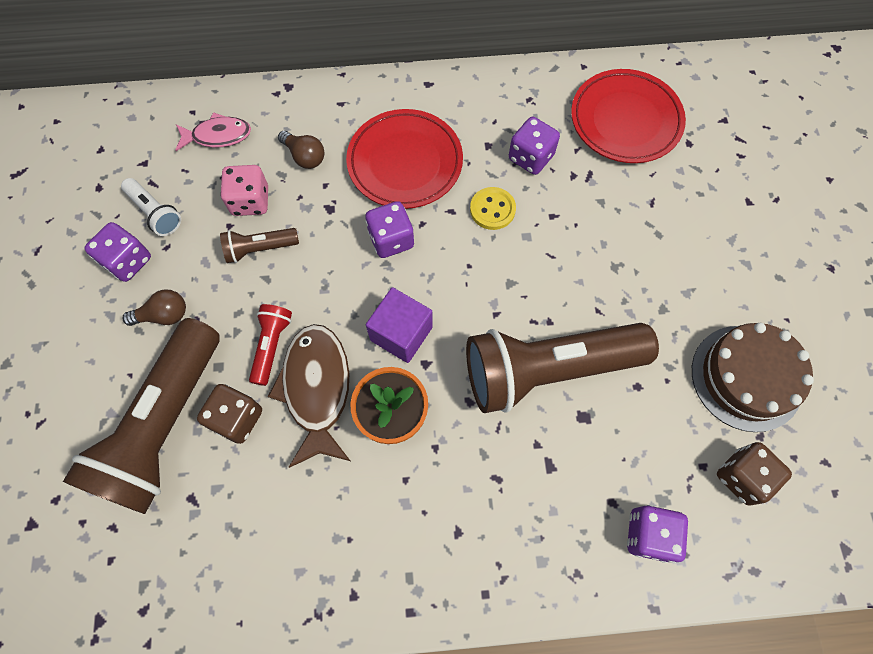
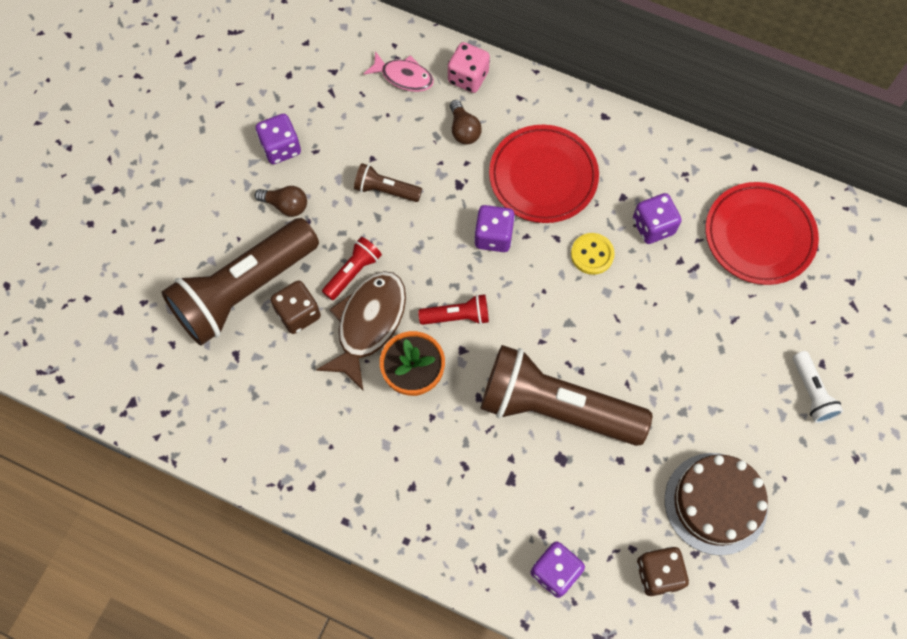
camera: 30 degrees right, 0 degrees up
(155, 213) = (321, 118): white flashlight -> white flashlight (811, 392)
(250, 201) = (399, 146): pink dice -> pink dice (468, 77)
(401, 333) = (457, 316): purple cube -> red flashlight

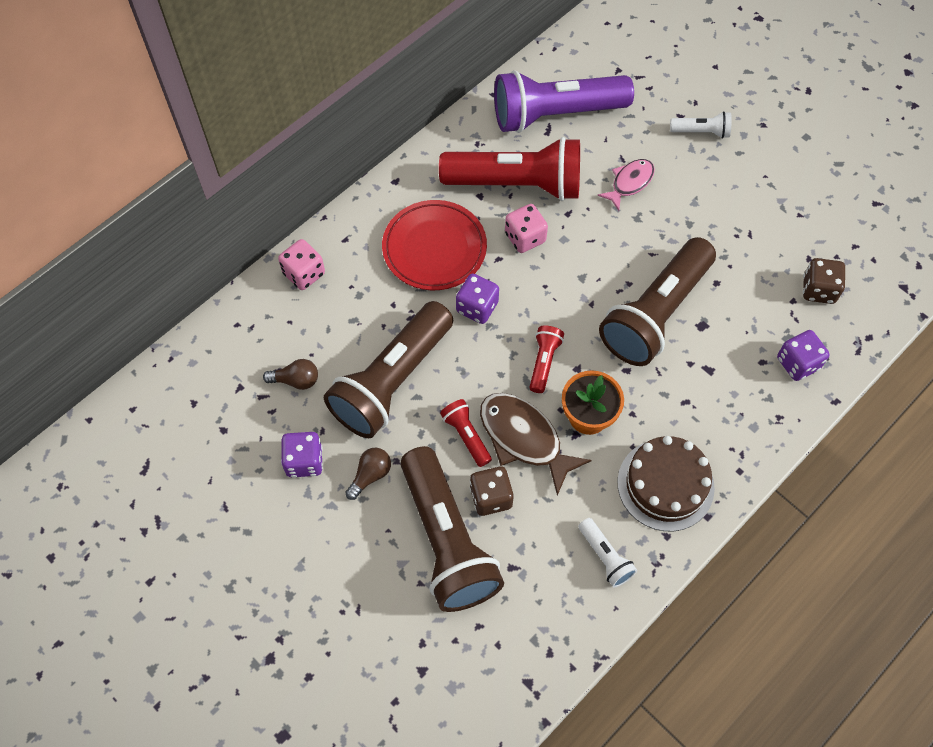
camera: 70 degrees left, 5 degrees down
(271, 435) = (605, 557): none -> white flashlight
(385, 190) = (392, 381): brown flashlight -> brown flashlight, size x2.28
(403, 77) = (276, 327): pink fish -> pink fish (629, 183)
(463, 130) = (358, 295): brown light bulb -> brown light bulb (296, 380)
(592, 254) = (525, 237): yellow button -> pink dice
(653, 226) = (517, 184): purple dice -> red flashlight
(715, 503) = (772, 229): brown cake -> brown cake (665, 484)
(759, 236) = (555, 114): red plate -> purple flashlight

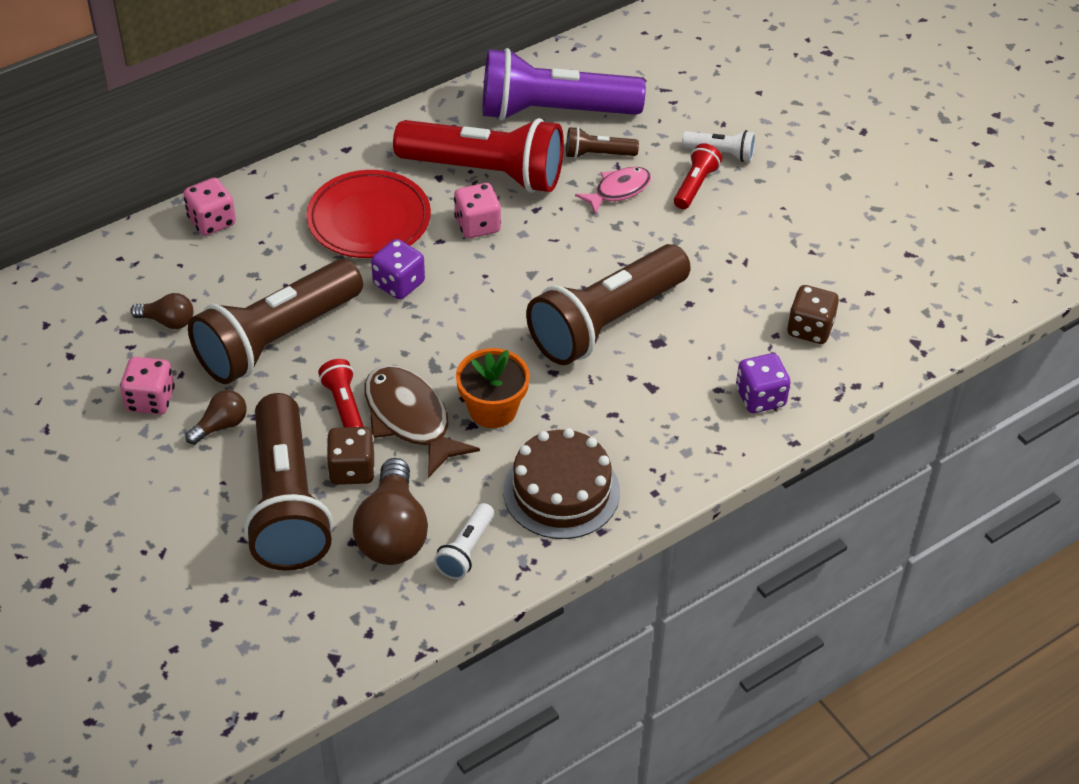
camera: 10 degrees right, 15 degrees down
(304, 461) = (150, 400): purple dice -> pink dice
(541, 551) = (392, 532): none -> brown light bulb
(544, 362) = (458, 349): red flashlight -> red flashlight (695, 185)
(603, 150) = (597, 154): none -> brown flashlight
(605, 557) = (466, 550): white flashlight -> white flashlight turned 45 degrees clockwise

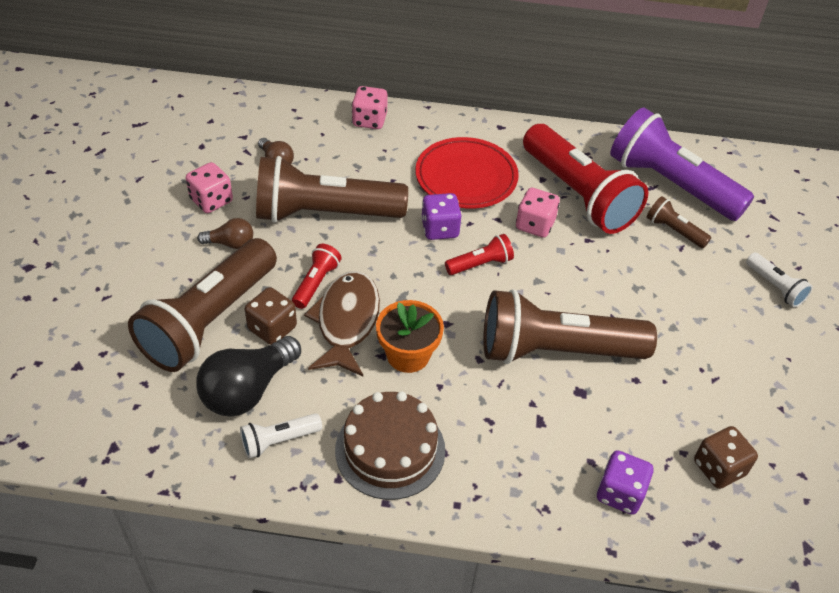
camera: 40 degrees right, 0 degrees up
(392, 532) = (248, 390): brown light bulb -> black light bulb
(618, 190) = (664, 264): pink fish -> none
(695, 185) = (730, 297): red flashlight -> red flashlight (480, 264)

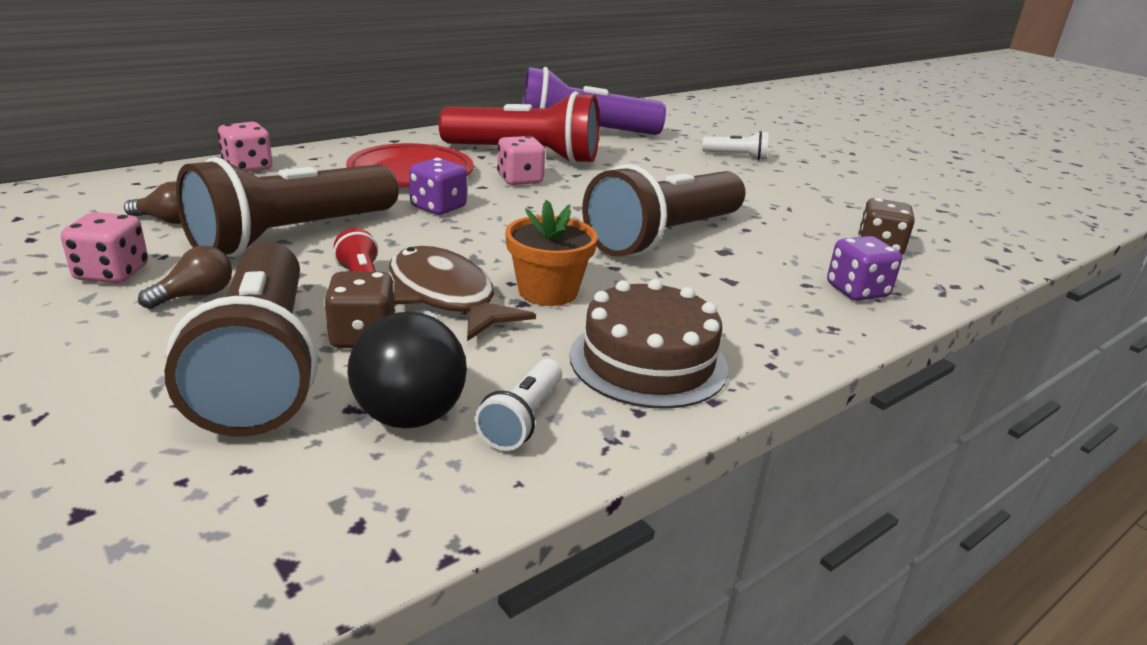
camera: 45 degrees left, 20 degrees down
(480, 264) = (513, 214): red flashlight -> none
(674, 231) = (627, 152): brown flashlight -> none

